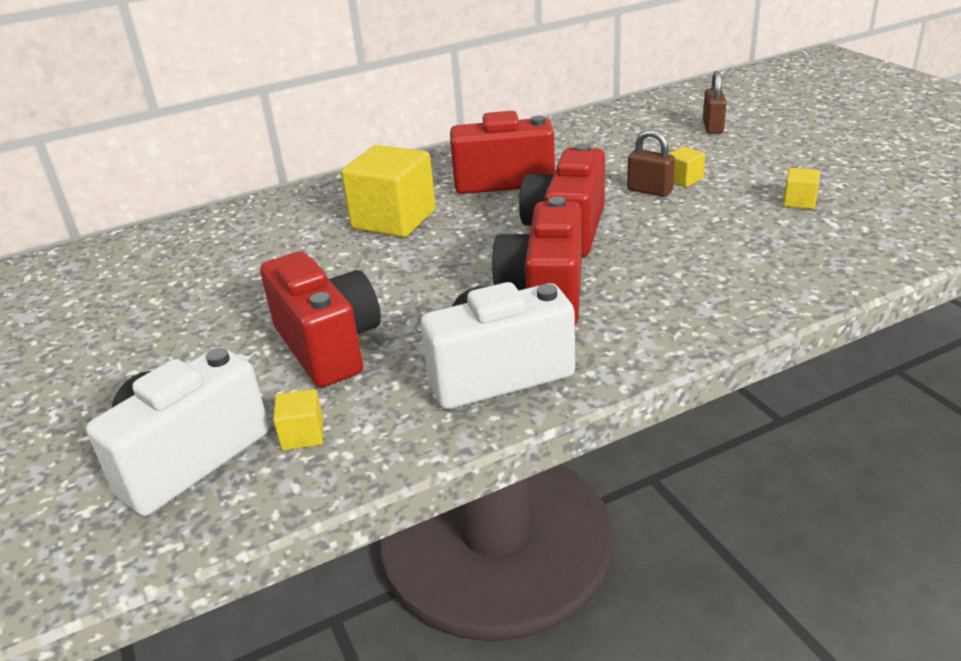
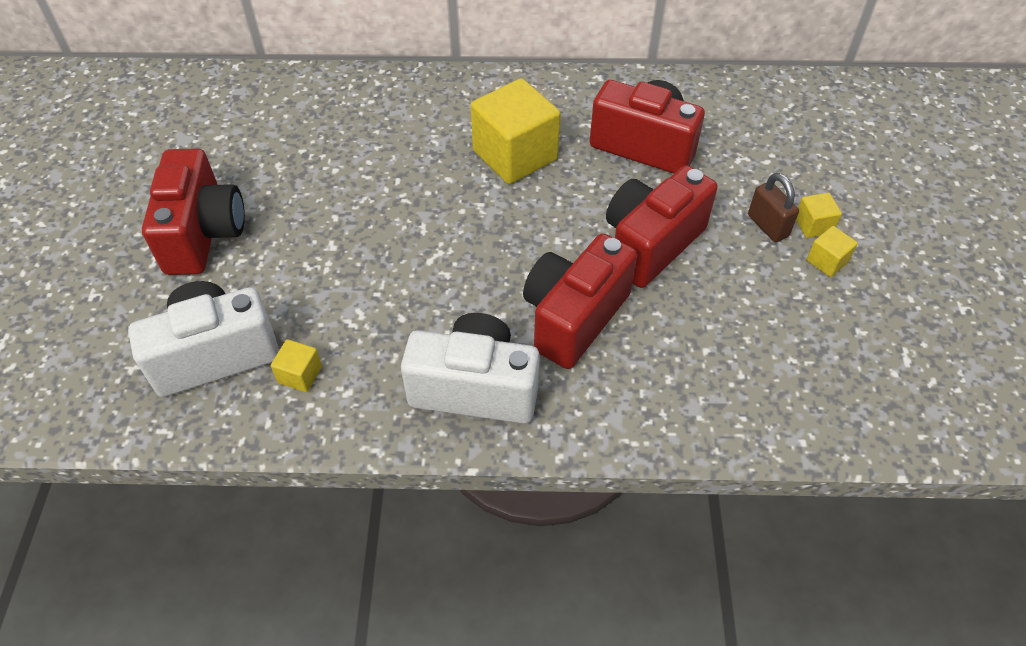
camera: 25 degrees right, 20 degrees up
(328, 346) = (371, 288): red camera -> red camera (203, 234)
(712, 127) = (907, 159): brown padlock -> none
(799, 202) = (899, 313): yellow cube -> yellow cube (827, 261)

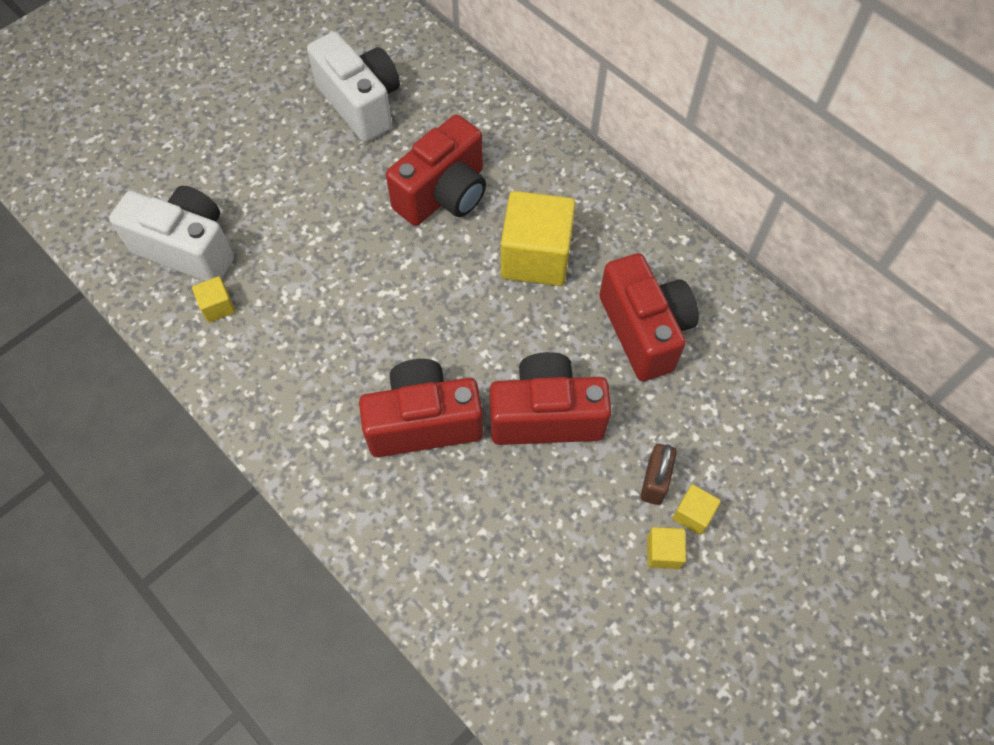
camera: 45 degrees right, 10 degrees up
(203, 234) = (269, 151): red camera -> red camera (444, 194)
(475, 388) = (304, 413): white camera -> white camera (361, 103)

